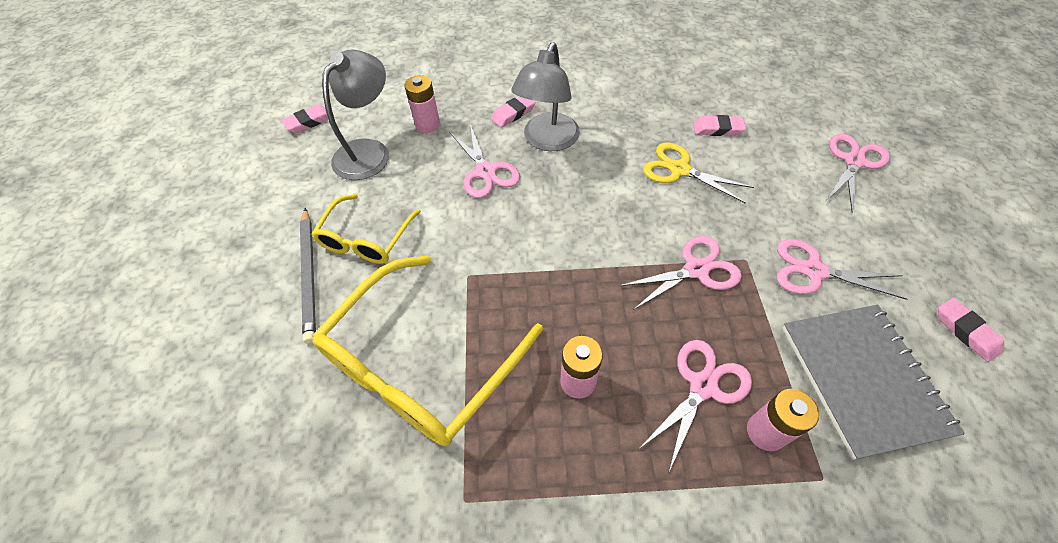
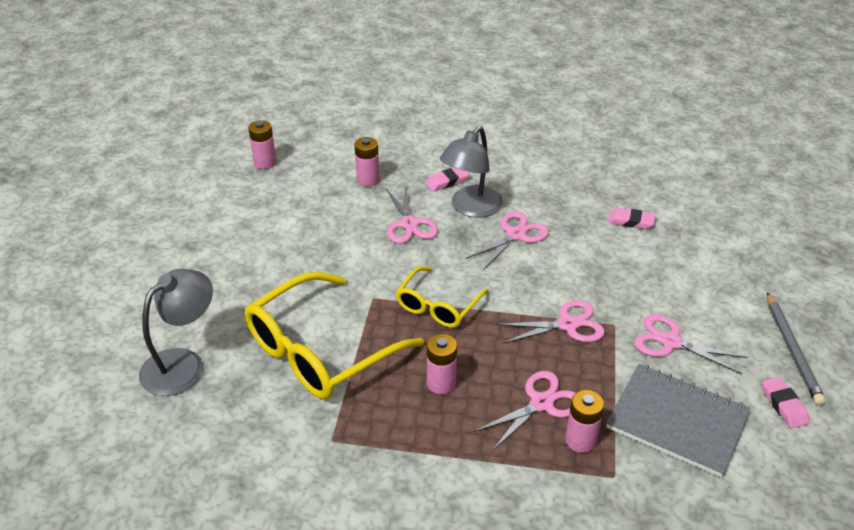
camera: 10 degrees right, 15 degrees down
(309, 122) = (265, 162): pink eraser -> pink battery
(310, 275) = (245, 277): grey pencil -> grey pencil (792, 350)
(366, 239) = (295, 259): yellow glasses -> yellow glasses (438, 306)
(369, 151) = (312, 193): grey lamp -> grey lamp (183, 364)
(679, 169) = (582, 248): yellow scissors -> none
(854, 161) = (748, 266): pink scissors -> pink scissors (516, 234)
(862, 379) = (677, 421): grey notebook -> grey notebook turned 60 degrees counterclockwise

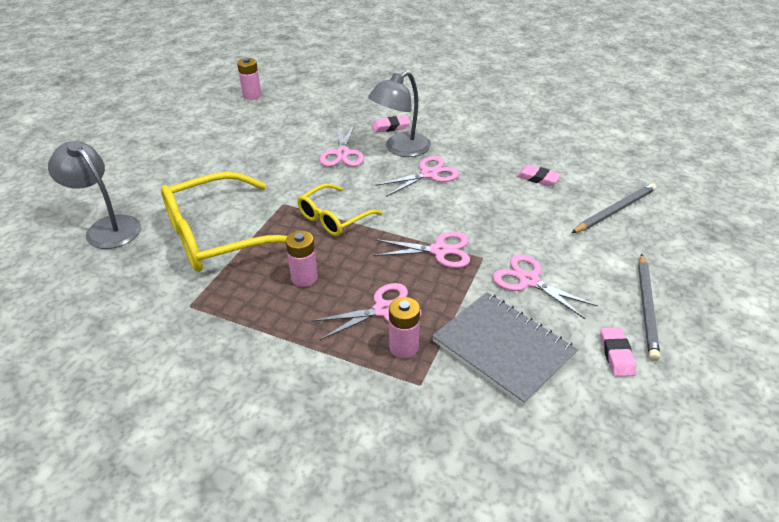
camera: 15 degrees right, 0 degrees up
(183, 364) = (107, 227): grey lamp -> grey lamp turned 105 degrees counterclockwise
(368, 180) = (326, 117): pink battery -> none
(721, 247) = (615, 210): none -> grey pencil

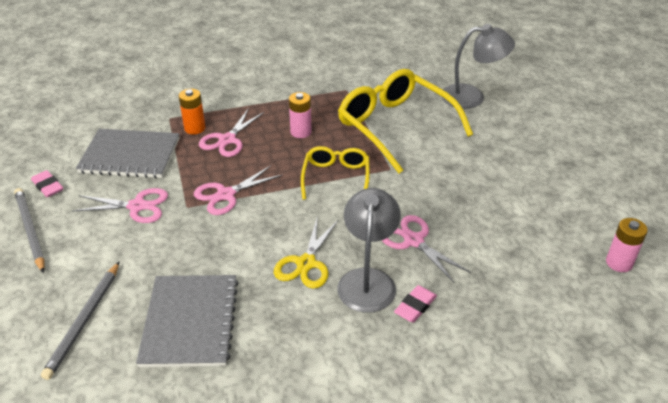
camera: 140 degrees right, 0 degrees up
(218, 236) = (395, 126): yellow glasses -> yellow glasses turned 60 degrees counterclockwise
(404, 347) = (195, 128): pink battery -> orange battery
(429, 174) = (306, 264): pink scissors -> yellow scissors
(537, 178) = (190, 322): pink eraser -> grey notebook

